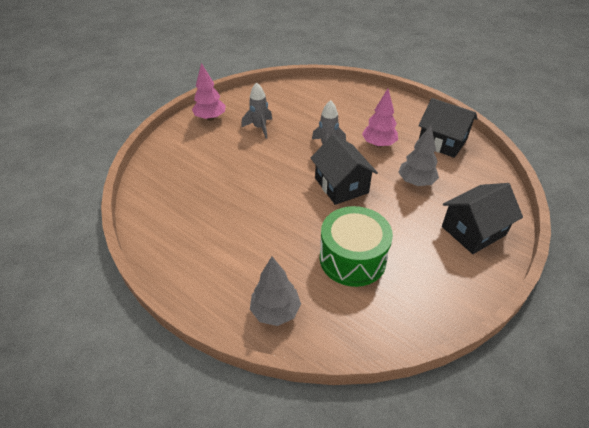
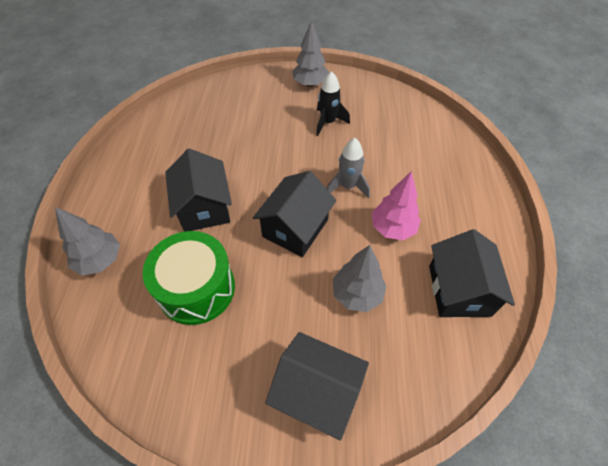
camera: 55 degrees right, 10 degrees up
(210, 118) = (310, 84): pink tree -> grey tree
(260, 128) = (328, 122): grey rocket -> black rocket
(278, 224) = (204, 207): none -> black house

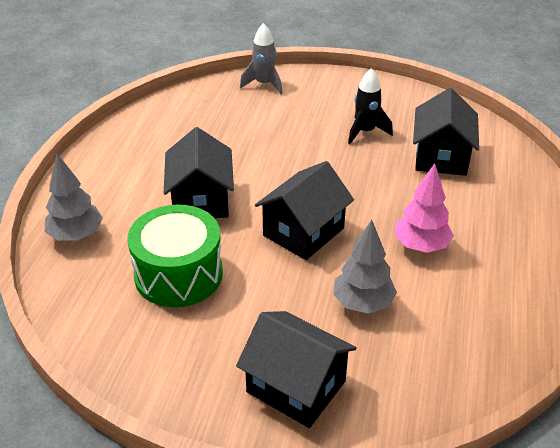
camera: 10 degrees right, 15 degrees down
(310, 84) = (352, 90): grey tree -> none
(348, 186) = (375, 198): grey rocket -> grey rocket (264, 84)
(459, 290) = (487, 315): black house -> black house (441, 156)

